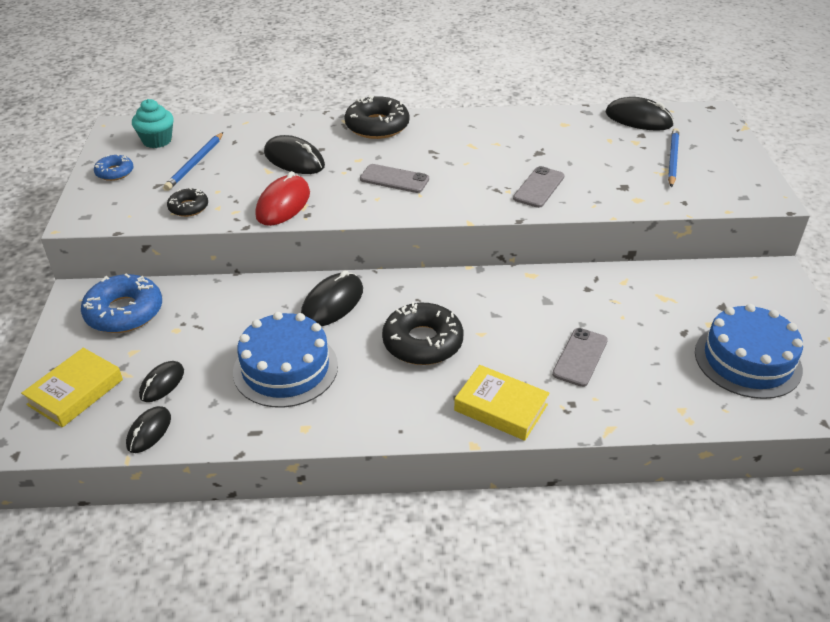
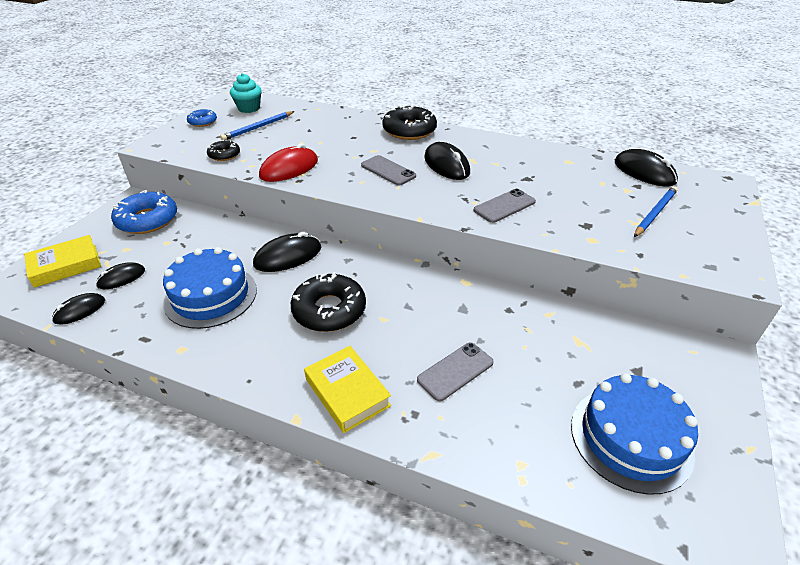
camera: 25 degrees right, 0 degrees up
(294, 159) = (327, 140): black mouse -> black mouse (446, 165)

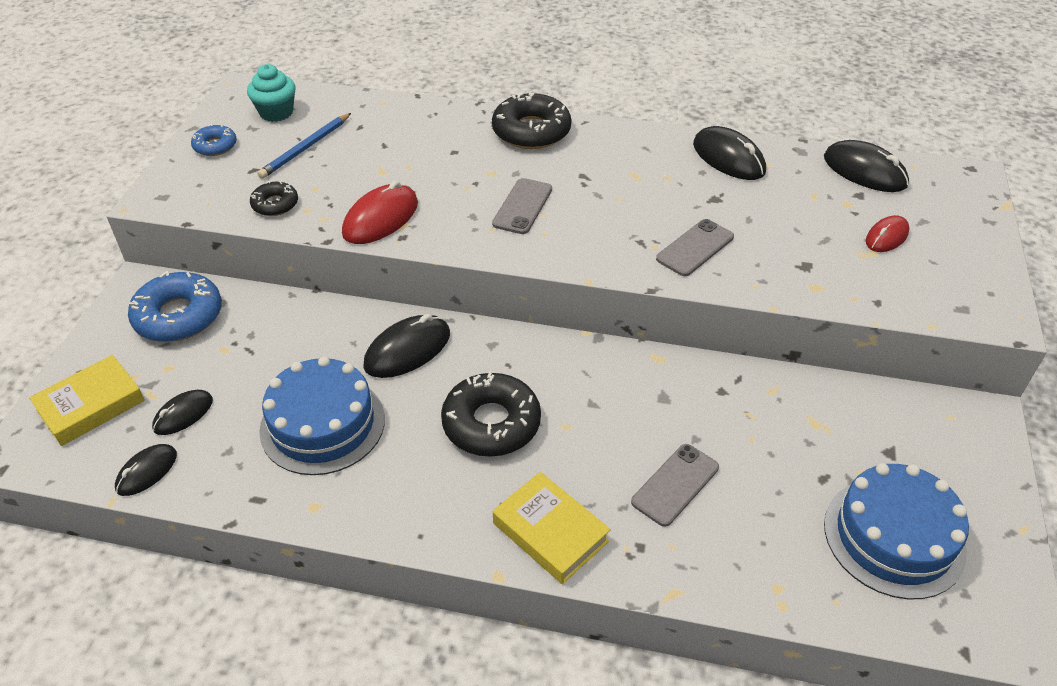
camera: 10 degrees left, 5 degrees up
(388, 171) = (522, 206): grey phone -> grey phone turned 75 degrees clockwise
(446, 165) = (601, 188): black mouse -> black mouse (728, 158)
(654, 213) = (886, 237): blue pencil -> red mouse

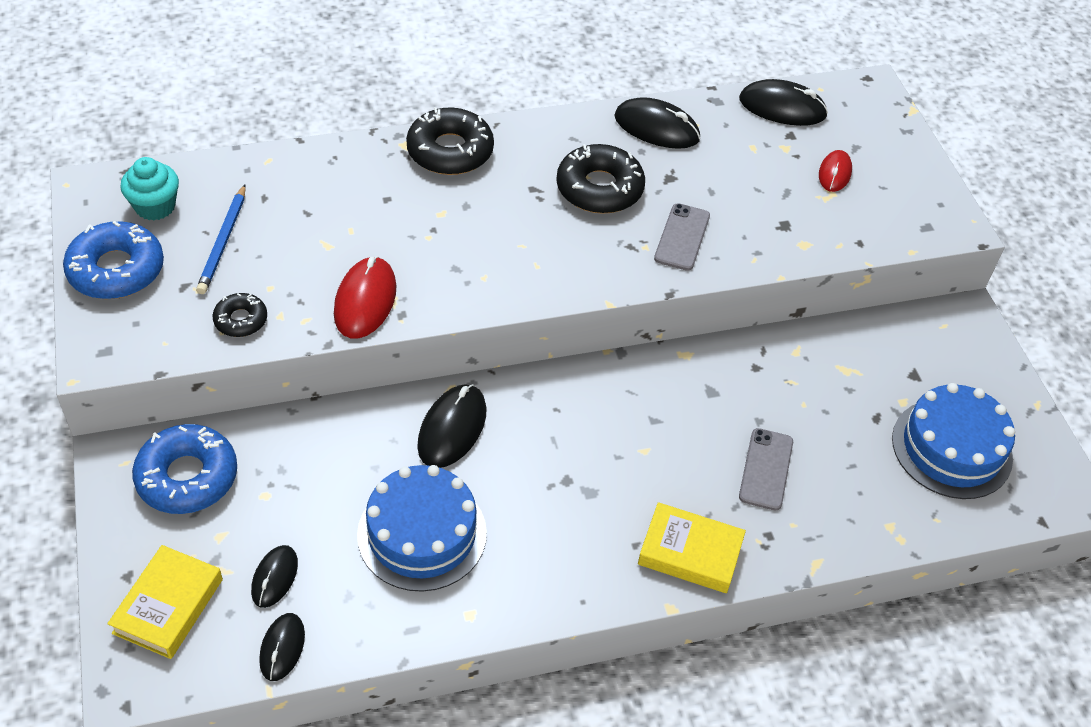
camera: 30 degrees left, 5 degrees up
(215, 146) = (116, 270): blue donut -> blue donut, size x1.84
(491, 423) = (578, 473): black donut -> black donut (599, 188)
(522, 206) = (497, 242): grey phone -> none

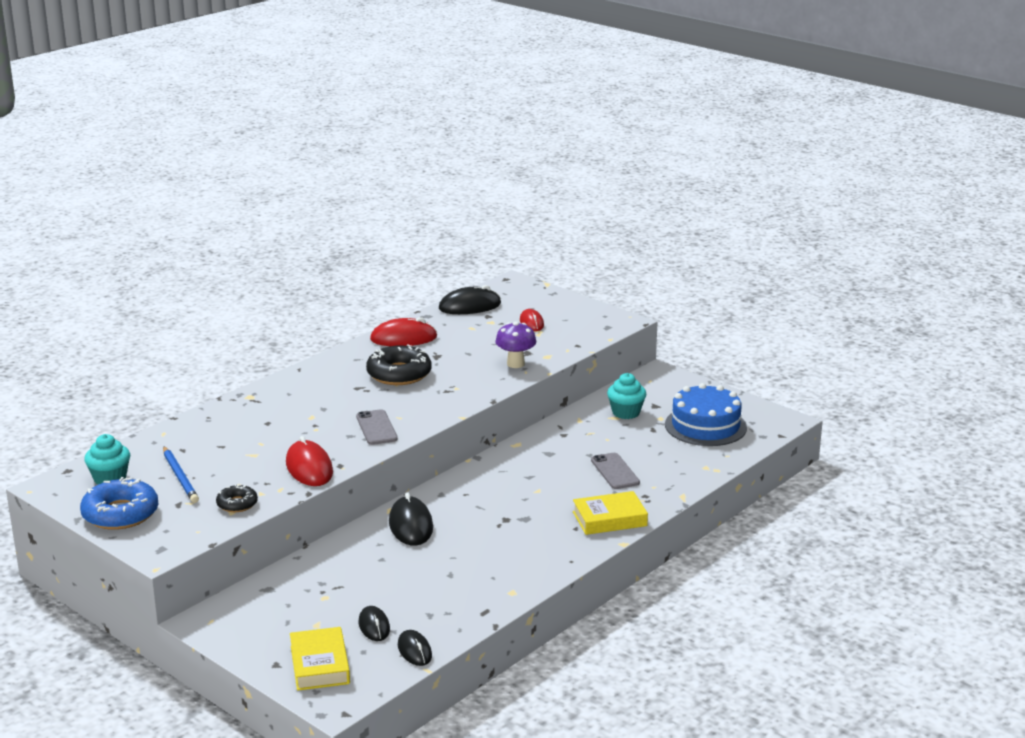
camera: 30 degrees left, 25 degrees down
(187, 477) = (262, 610): blue donut -> none
(422, 534) = (444, 573): blue cake -> none
(450, 151) = (283, 389): black donut -> none
(656, 128) = (403, 338): black mouse -> red mouse
(682, 237) = (473, 377): grey phone -> grey phone (376, 428)
(753, 239) = (515, 364): none -> purple mushroom
(866, 368) = (626, 412): none -> turquoise cupcake

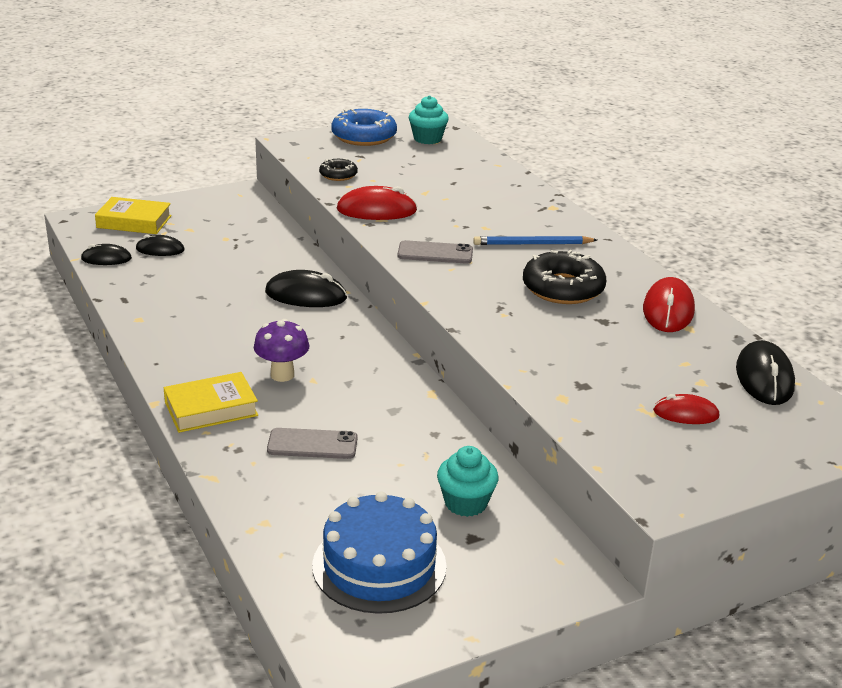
camera: 110 degrees right, 5 degrees up
(180, 477) = (407, 161): blue pencil -> blue pencil (532, 244)
(515, 364) = (550, 368): purple mushroom -> purple mushroom (282, 375)
(609, 519) = (211, 409): yellow book -> yellow book turned 60 degrees clockwise

